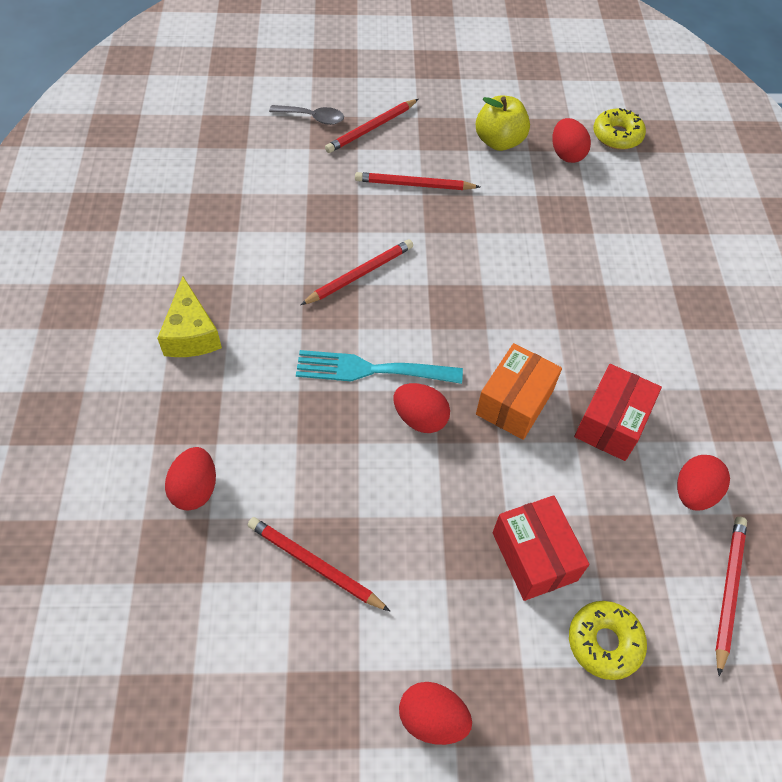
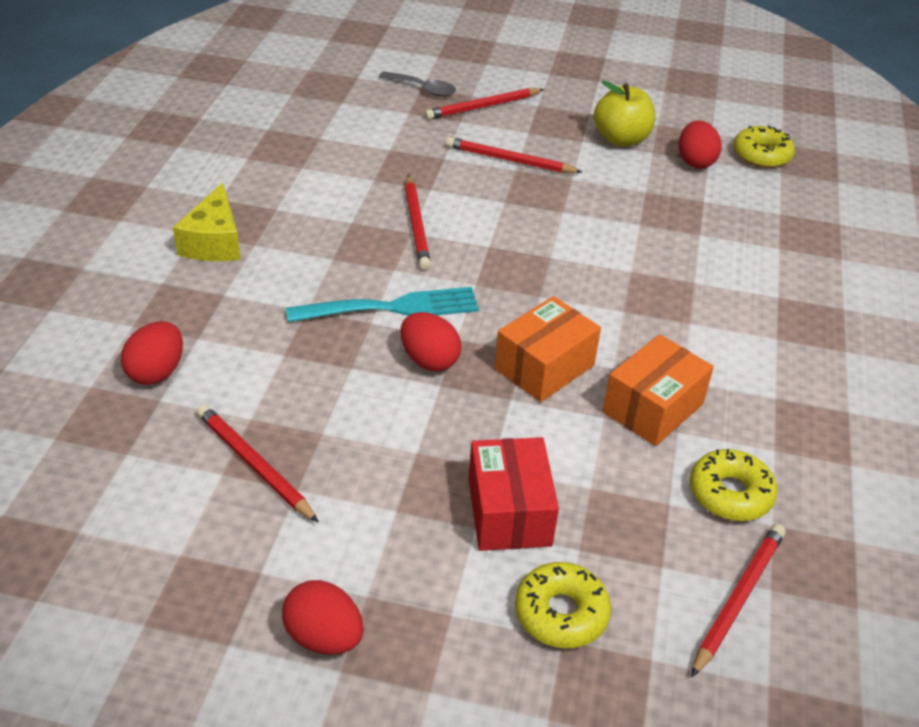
camera: 15 degrees right, 15 degrees down
(360, 274) = (416, 225): red pencil -> red pencil turned 105 degrees clockwise
(370, 370) = (392, 307): turquoise fork -> turquoise fork turned 150 degrees clockwise
(611, 423) = (653, 408): red box -> orange box
(694, 492) = (730, 493): red egg -> yellow donut

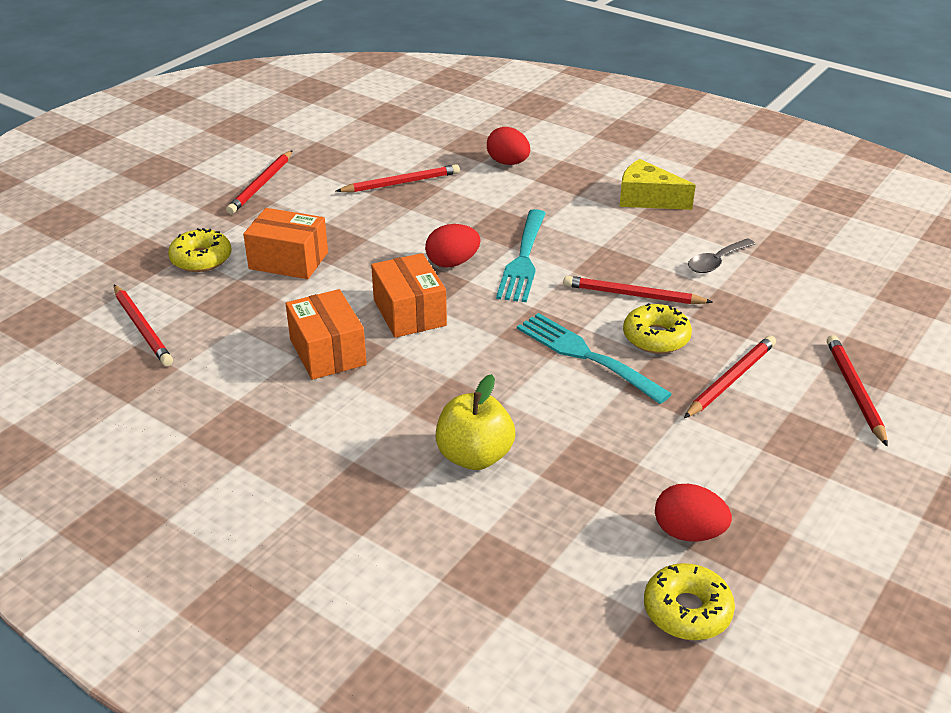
camera: 115 degrees right, 5 degrees down
(324, 637) = (261, 185): red egg -> red pencil
(422, 89) = (902, 357): grey spoon -> grey spoon (716, 262)
(509, 512) = (288, 260): red box -> orange box
(532, 237) = (585, 355): none -> turquoise fork
(621, 139) = (758, 483): yellow apple -> yellow apple (474, 456)
(730, 493) = (219, 358): yellow donut -> yellow donut (656, 337)

